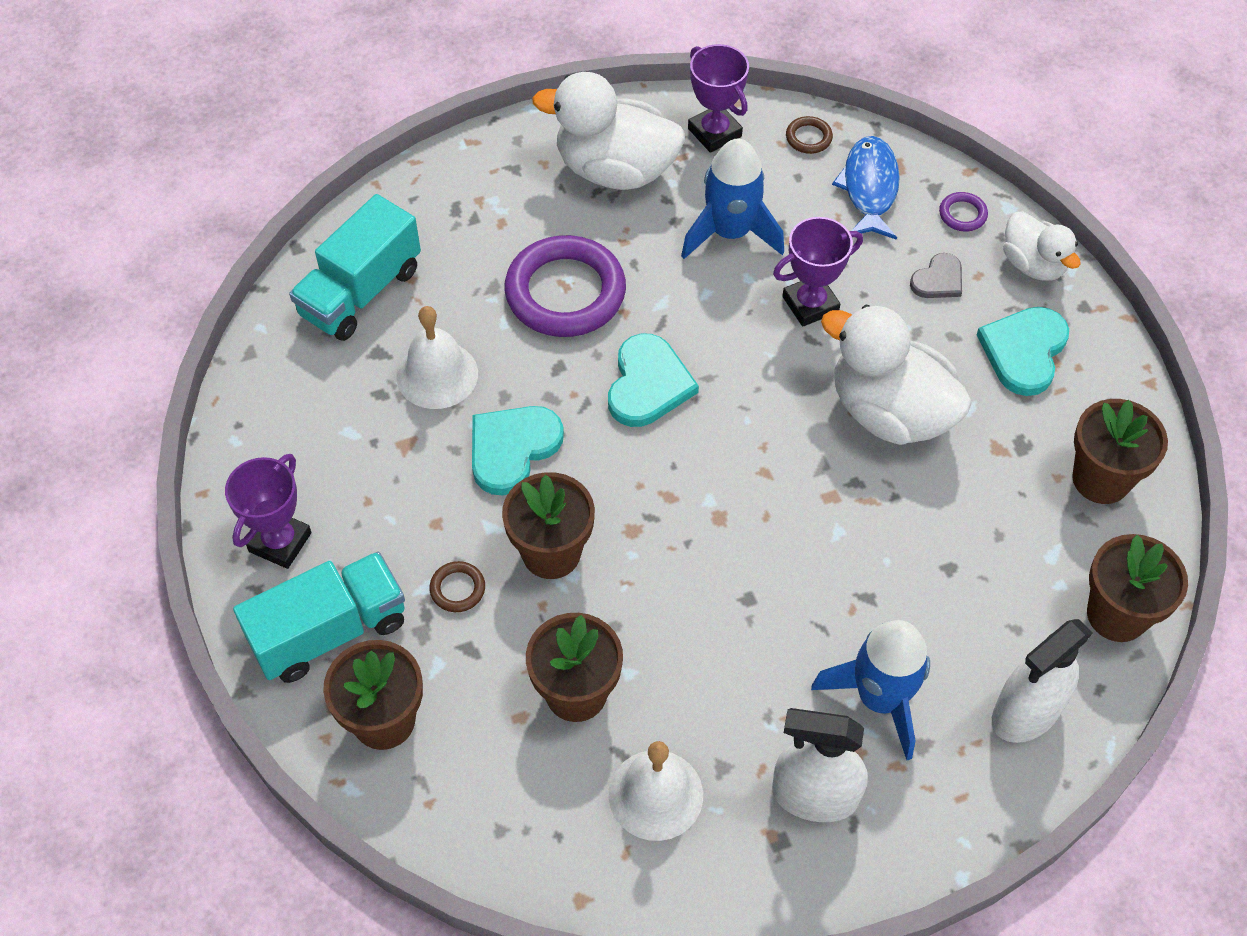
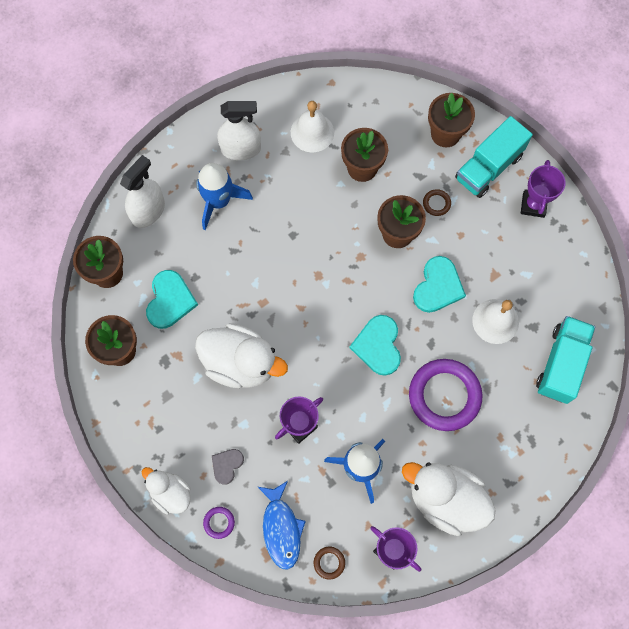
camera: 165 degrees right, 15 degrees up
(615, 170) = (445, 499): white duck -> white duck turned 150 degrees counterclockwise
(1024, 351) = (169, 425): turquoise heart -> turquoise heart (170, 300)

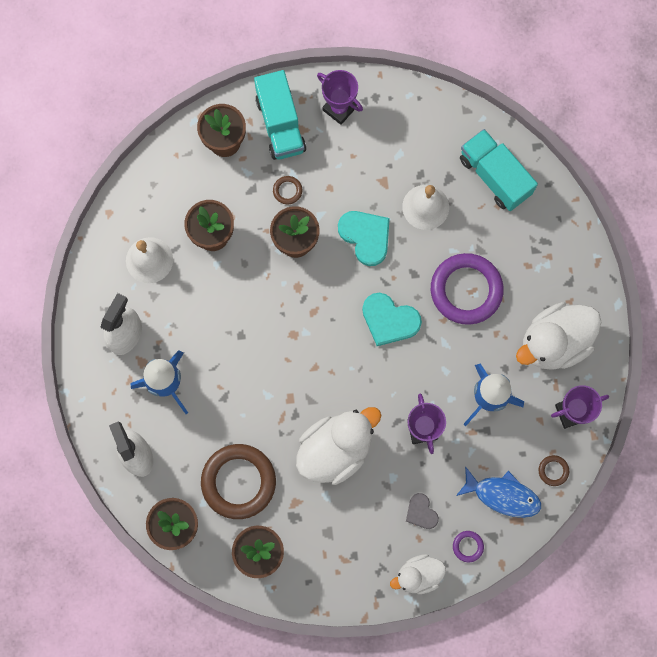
camera: 60 degrees left, 5 degrees up
(170, 300) = (238, 482): turquoise heart -> brown ring

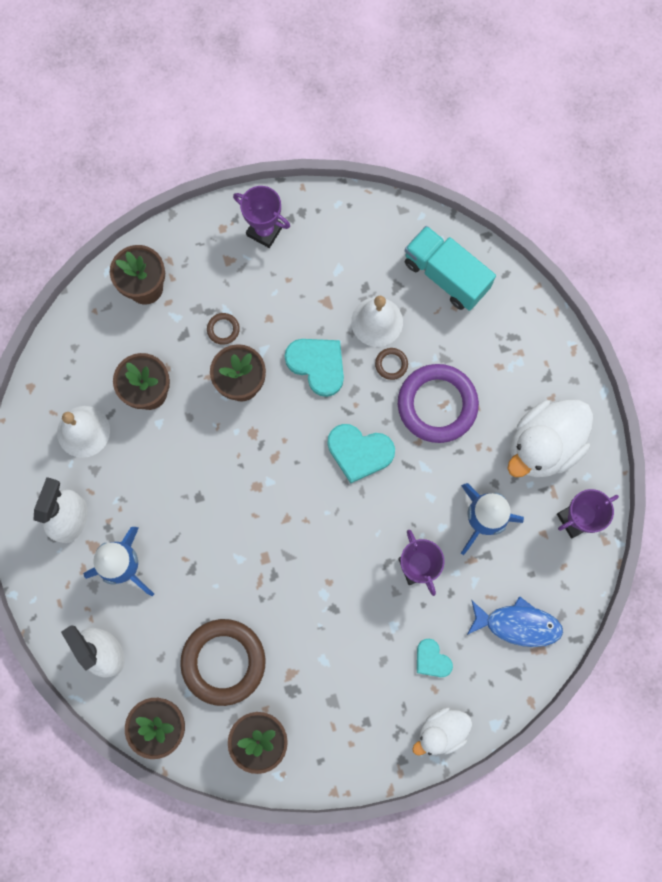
camera: 10 degrees left, 0 degrees up
(280, 124) = (203, 258): turquoise truck -> none
(335, 449) = (325, 606): white duck -> none
(421, 512) = (432, 659): grey heart -> turquoise heart
(468, 546) = (490, 688): purple ring -> none
(553, 470) = (568, 587): brown ring -> brown ring (391, 364)

